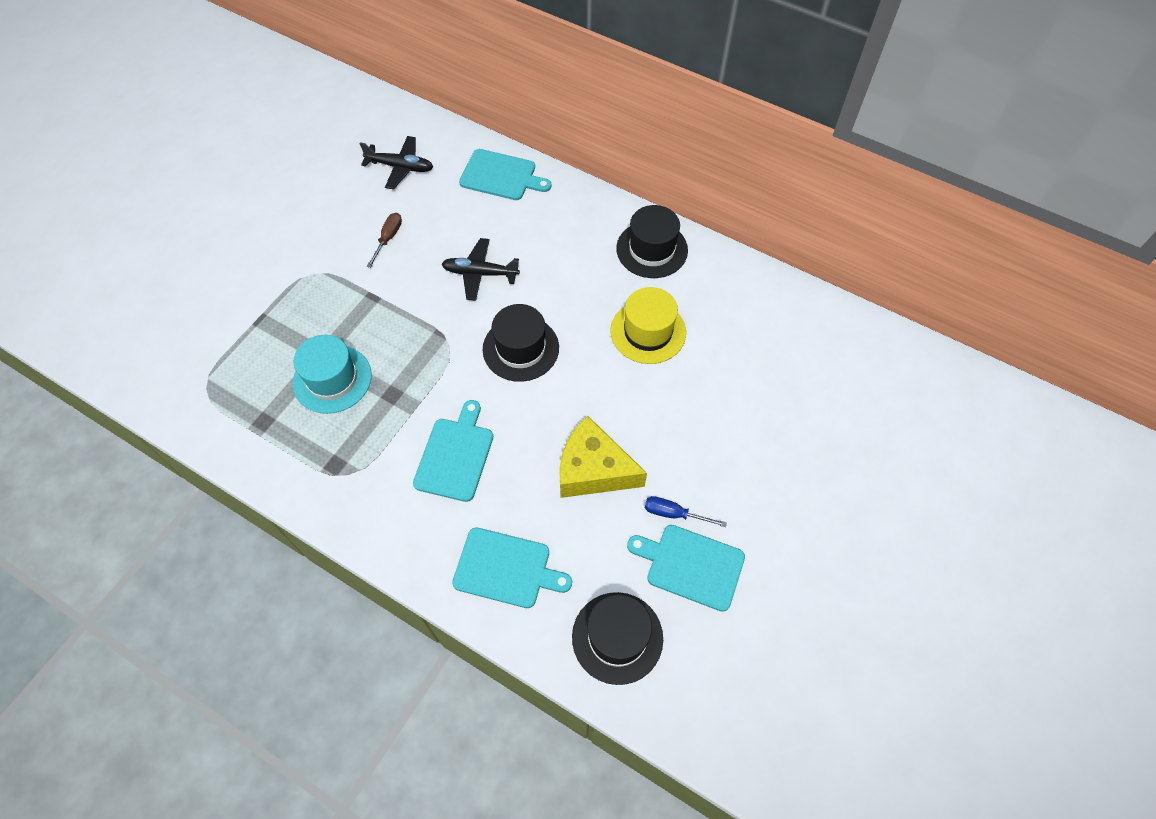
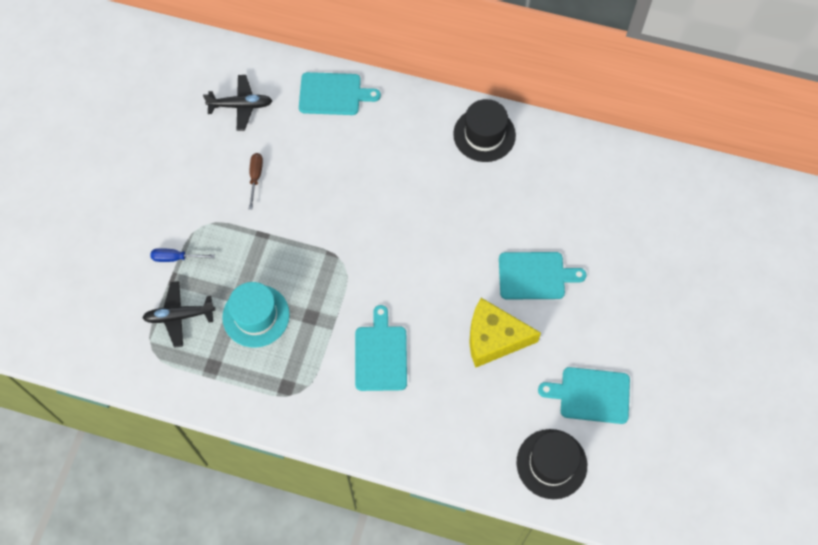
camera: 15 degrees left, 5 degrees up
(480, 273) = (346, 191): black plane -> black plane (179, 316)
(506, 568) = (451, 434): turquoise cutting board -> turquoise cutting board (535, 275)
(520, 348) = (403, 250): black hat -> none
(648, 331) = (502, 210): yellow hat -> none
(674, 514) = (566, 358): blue screwdriver -> blue screwdriver (175, 258)

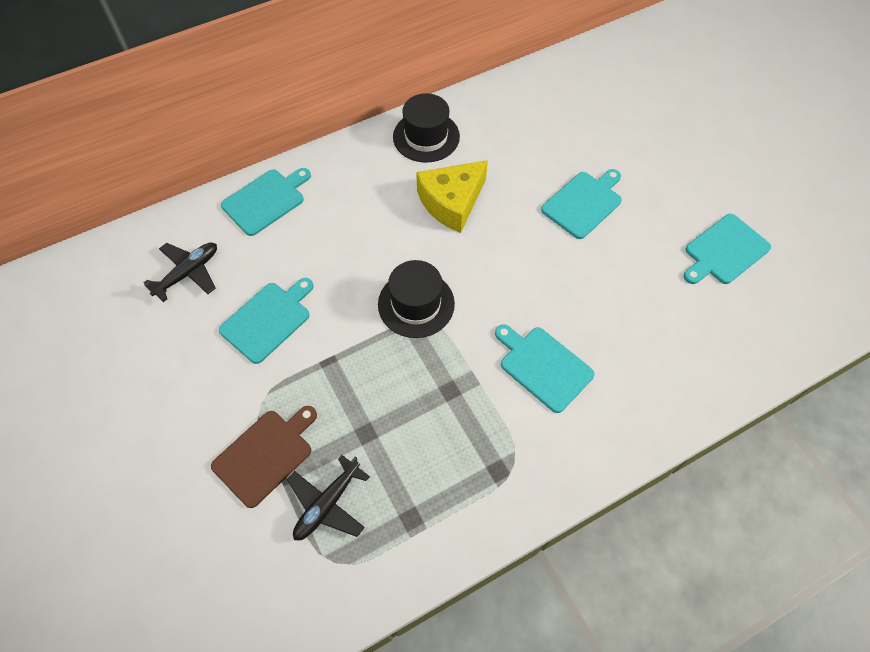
camera: 45 degrees left, 5 degrees down
(175, 258) = (265, 454): blue screwdriver -> brown cutting board
(255, 177) = (268, 319): brown screwdriver -> turquoise cutting board
(256, 316) = (400, 435): turquoise hat -> none
(494, 338) = (611, 273): yellow cheese -> yellow cheese (452, 202)
(551, 464) = (763, 326): black hat -> black hat (416, 304)

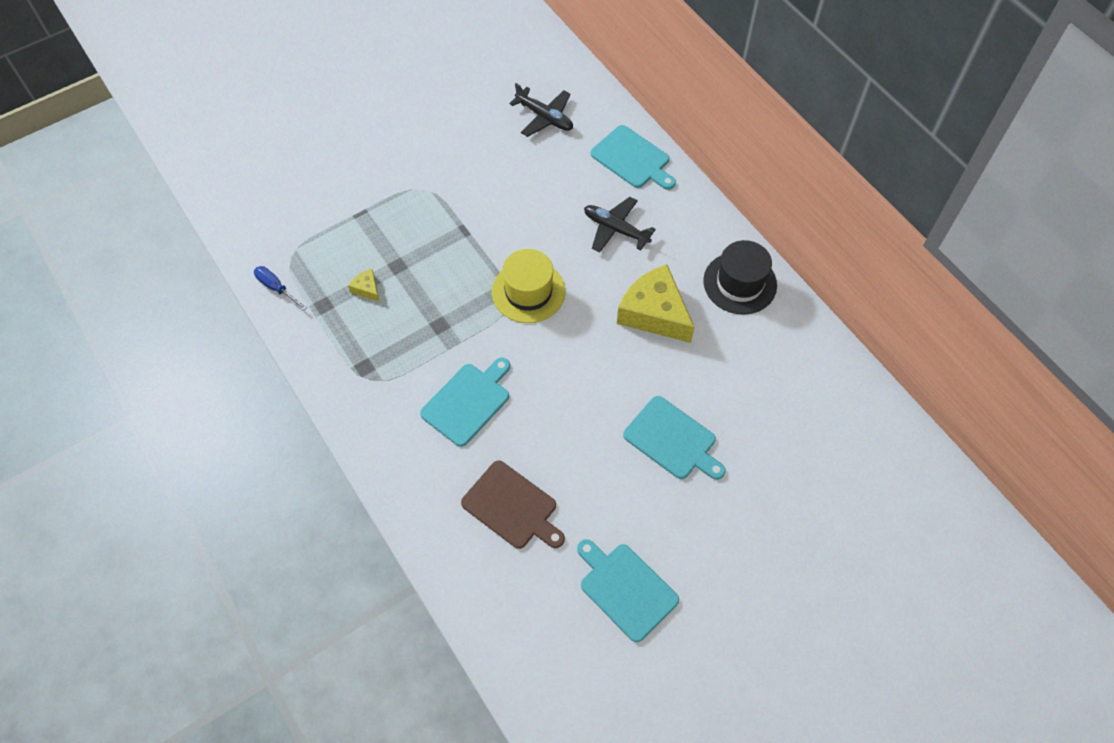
camera: 85 degrees right, 0 degrees up
(265, 454) = (378, 199): brown cutting board -> brown cutting board (512, 507)
(268, 319) = (502, 181): turquoise cutting board -> none
(327, 504) = (337, 246): black plane -> black plane (615, 229)
(379, 580) = (276, 288): none -> blue screwdriver
(393, 468) = (367, 289): none -> yellow cheese
(416, 304) = (528, 291): black hat -> yellow hat

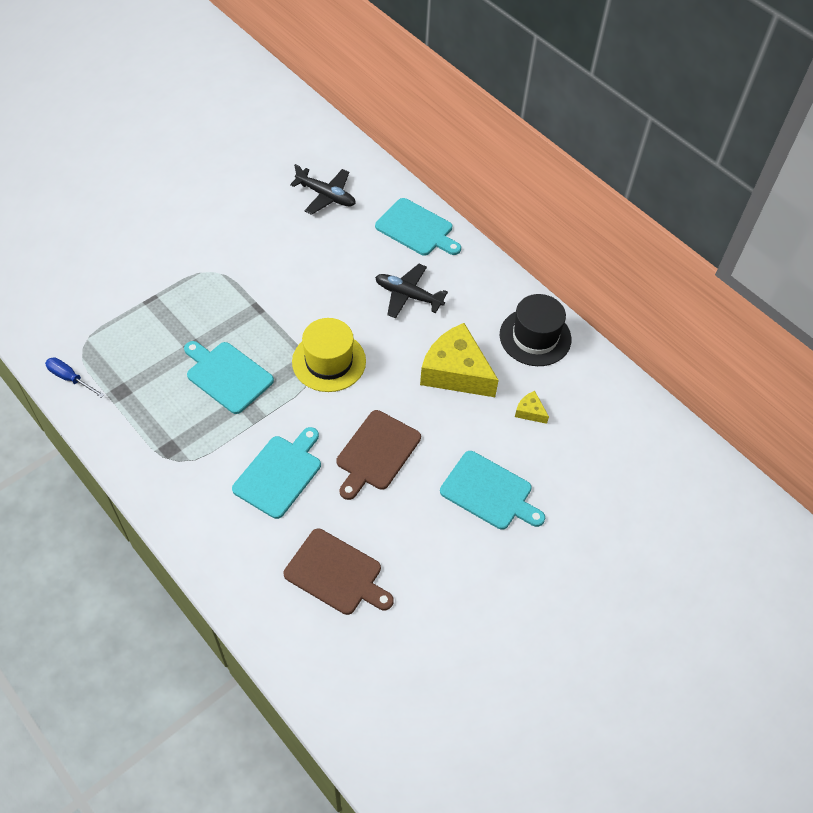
camera: 10 degrees left, 5 degrees down
(367, 289) = (164, 372): yellow cheese -> yellow cheese (530, 412)
(565, 389) = (376, 453): none -> brown cutting board
(625, 589) = (461, 644): turquoise cutting board -> turquoise cutting board (227, 376)

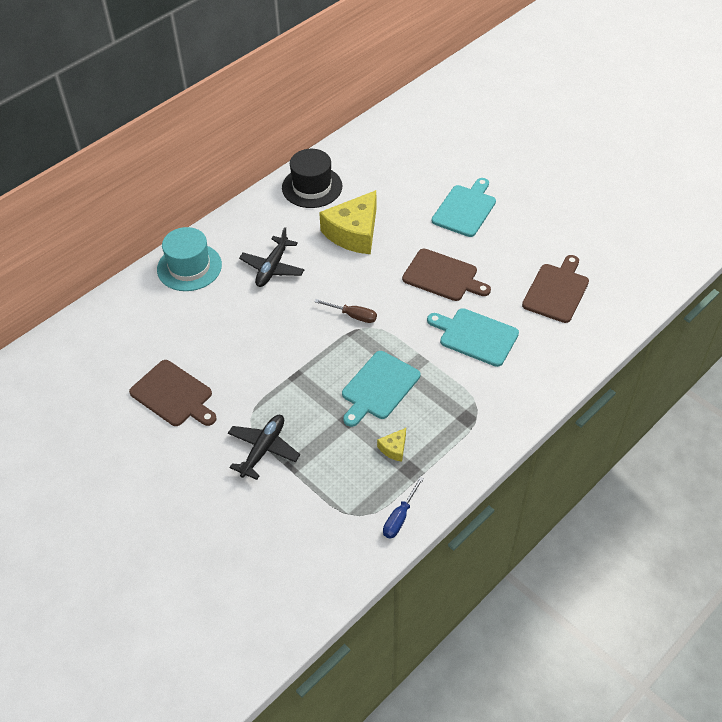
camera: 90 degrees left, 5 degrees down
(254, 218) = (174, 395): none -> brown cutting board
(326, 196) = (143, 339): black plane -> black plane (263, 449)
(329, 361) = (353, 316): yellow hat -> brown screwdriver
(417, 229) = (189, 267): turquoise cutting board -> turquoise hat
(530, 412) = (387, 189): yellow cheese -> yellow cheese (394, 448)

